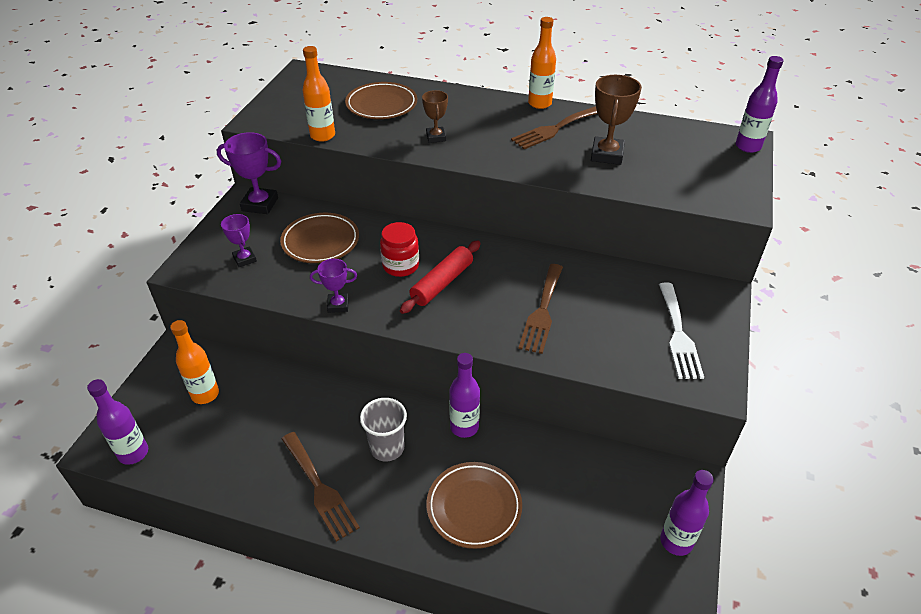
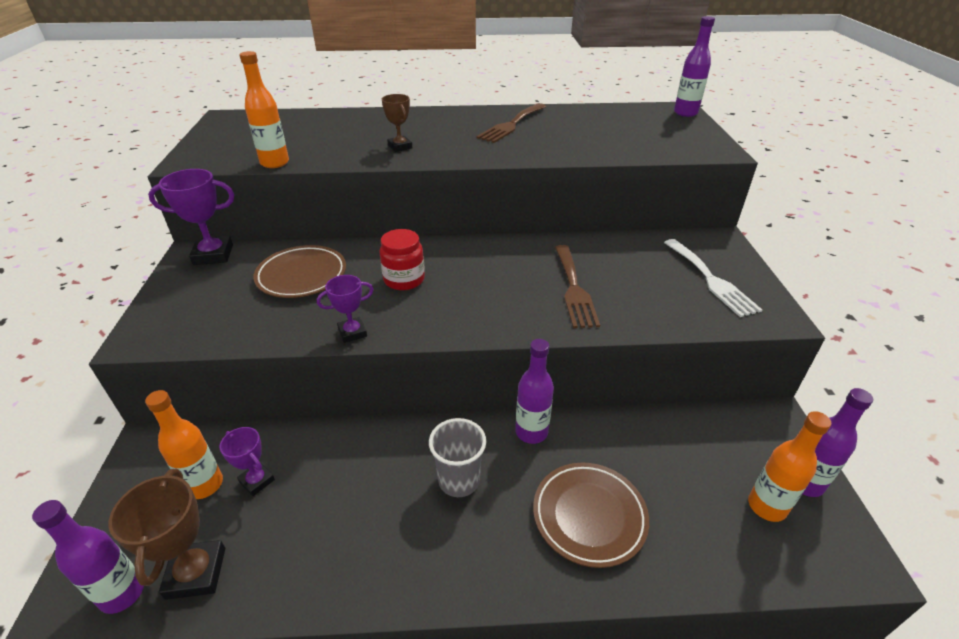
camera: 20 degrees left, 5 degrees down
(245, 259) = (216, 311): purple trophy -> purple trophy (257, 481)
(320, 488) = (400, 555): brown fork -> none
(381, 105) = (327, 131): brown plate -> none
(442, 283) = (457, 286): red rolling pin -> none
(539, 103) = (484, 109): orange bottle -> orange bottle (766, 506)
(607, 155) = (573, 135): brown trophy -> brown trophy (196, 573)

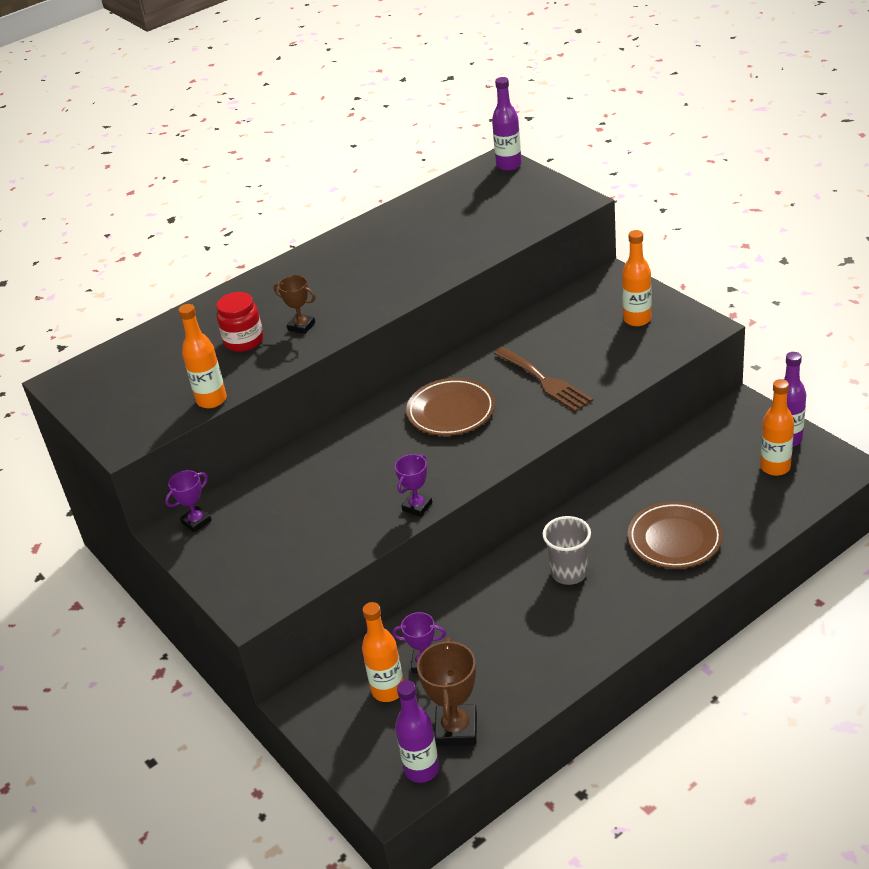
camera: 30 degrees left, 0 degrees up
(196, 573) = (456, 729): brown trophy -> brown trophy turned 45 degrees clockwise
(213, 255) = (196, 522): purple trophy -> purple trophy, size x0.61
(302, 276) = (309, 492): brown plate -> brown plate (451, 411)
(404, 279) = (402, 447): red jar -> red jar (244, 341)
(511, 125) = (370, 252): brown fork -> none
(531, 432) = (586, 513): purple bottle -> none
(711, 279) = (637, 319): white fork -> orange bottle

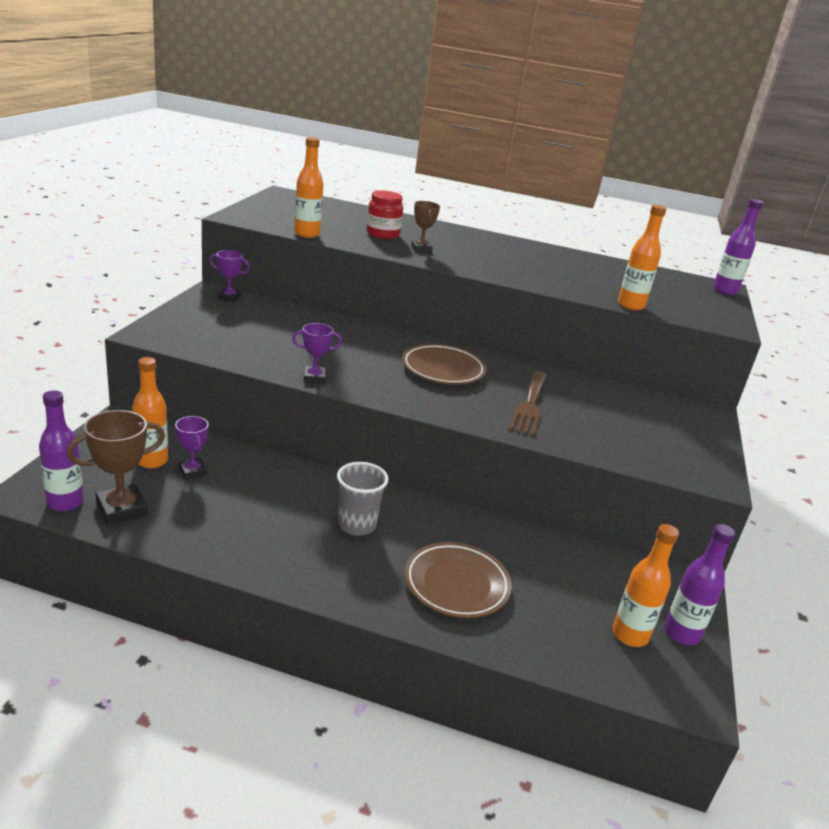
camera: 45 degrees right, 10 degrees down
(637, 319) = (671, 437): orange bottle -> orange bottle (630, 305)

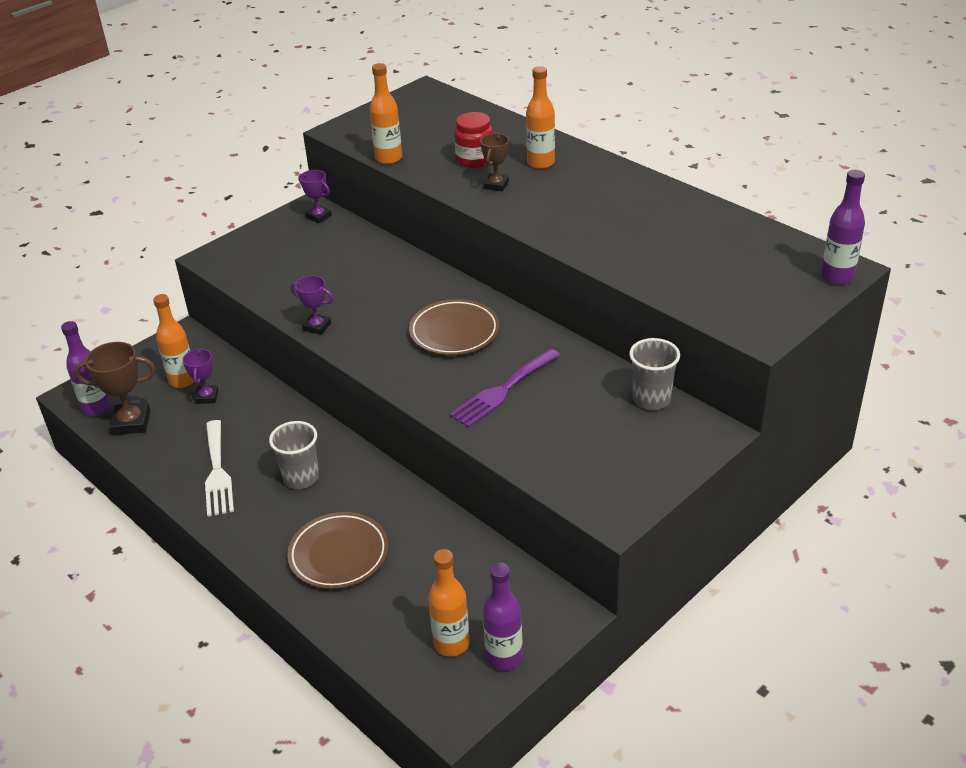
camera: 35 degrees right, 10 degrees up
(264, 537) = (217, 472): none -> white fork
(529, 405) = (503, 390): brown fork -> purple fork
(630, 305) = (661, 291): orange bottle -> orange bottle (541, 163)
(643, 396) = (651, 399): none -> grey cup

